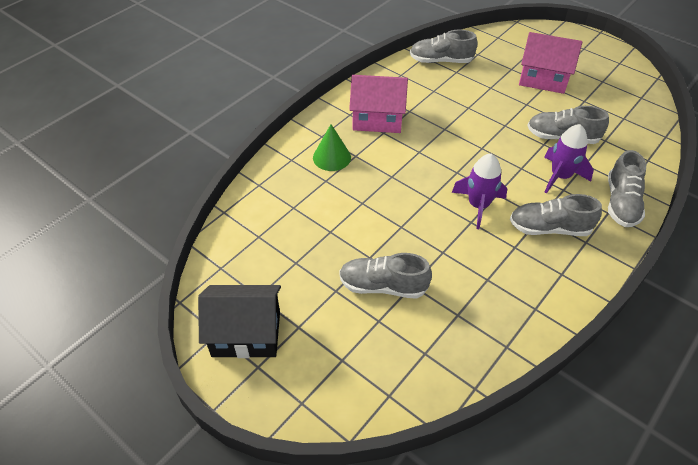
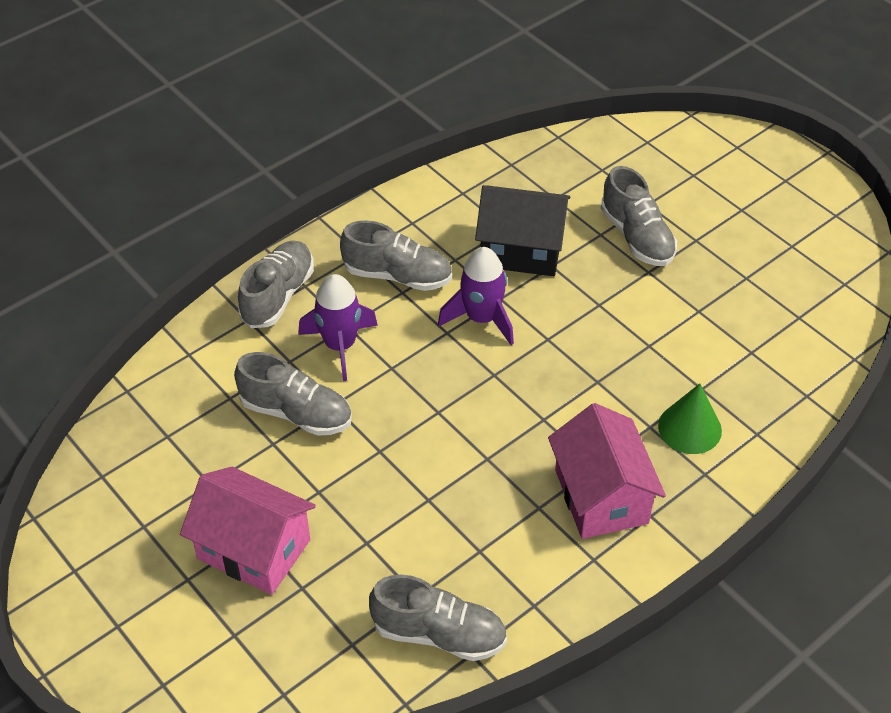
camera: 170 degrees left, 0 degrees up
(246, 334) = (801, 210): black house -> black house (521, 250)
(377, 119) = (601, 496): pink house -> pink house turned 60 degrees clockwise
(383, 286) = (637, 237): grey shoe -> grey shoe turned 45 degrees clockwise

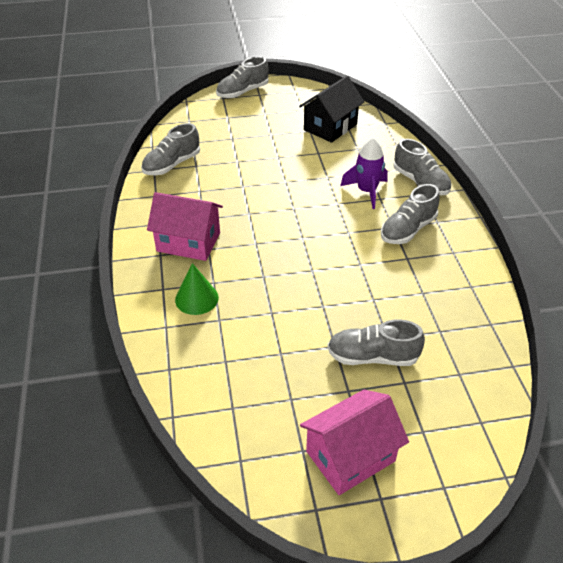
camera: 120 degrees right, 5 degrees down
(254, 549) = (263, 132): pink house -> pink house (350, 456)
(296, 413) = (331, 164): grey shoe -> grey shoe (242, 92)
(481, 318) = (348, 249): purple rocket -> none
(521, 250) = (396, 291): black house -> black house (330, 127)

